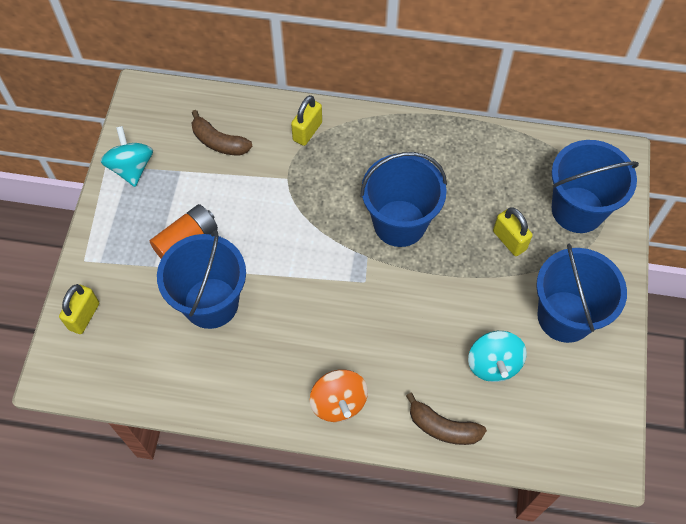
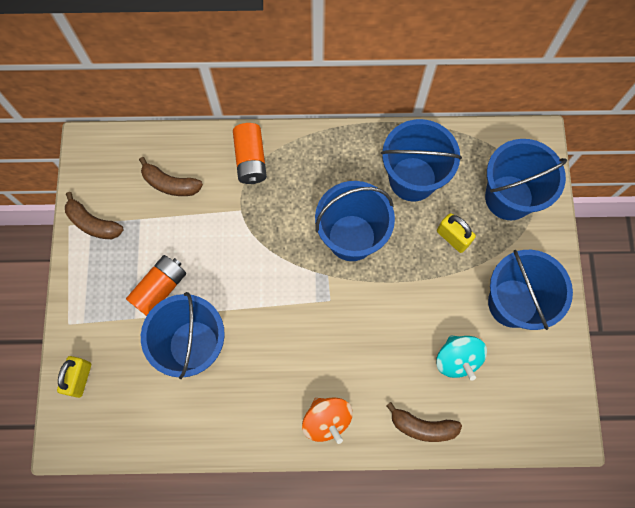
camera: 10 degrees left, 10 degrees up
(131, 167) = (93, 223): turquoise spinning top -> brown banana
(307, 131) = (251, 159): yellow padlock -> orange battery
(476, 176) = (412, 179): none -> blue bucket

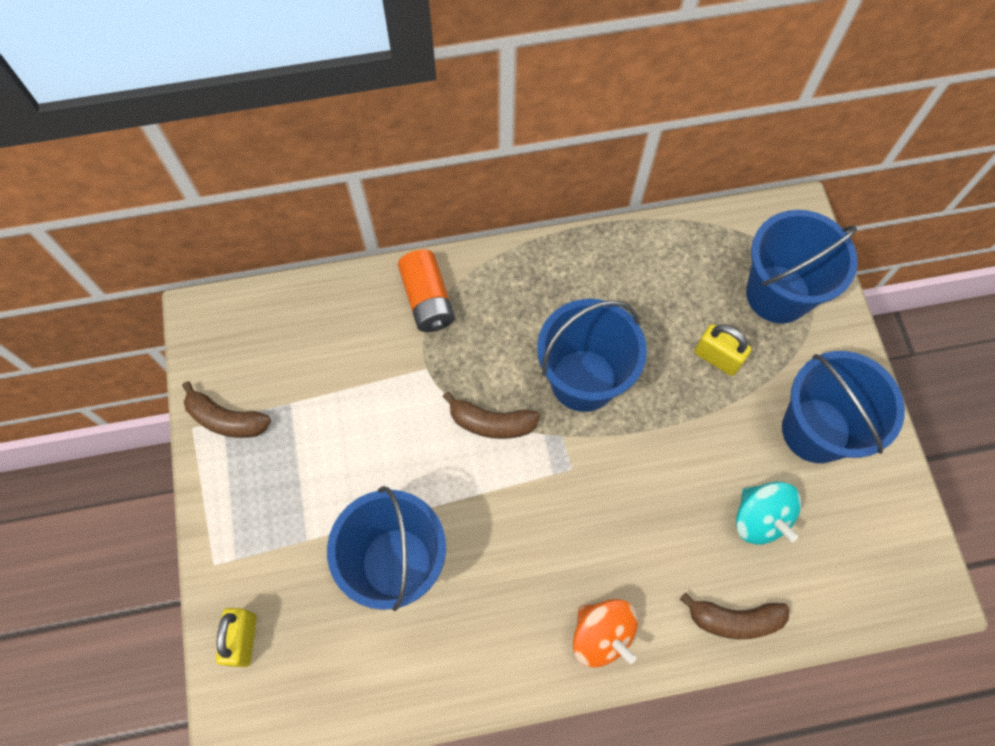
camera: 10 degrees left, 5 degrees down
(160, 288) = (335, 493): orange battery -> none
(170, 184) = (324, 349): brown banana -> brown banana (491, 423)
(412, 179) = (647, 290): blue bucket -> none

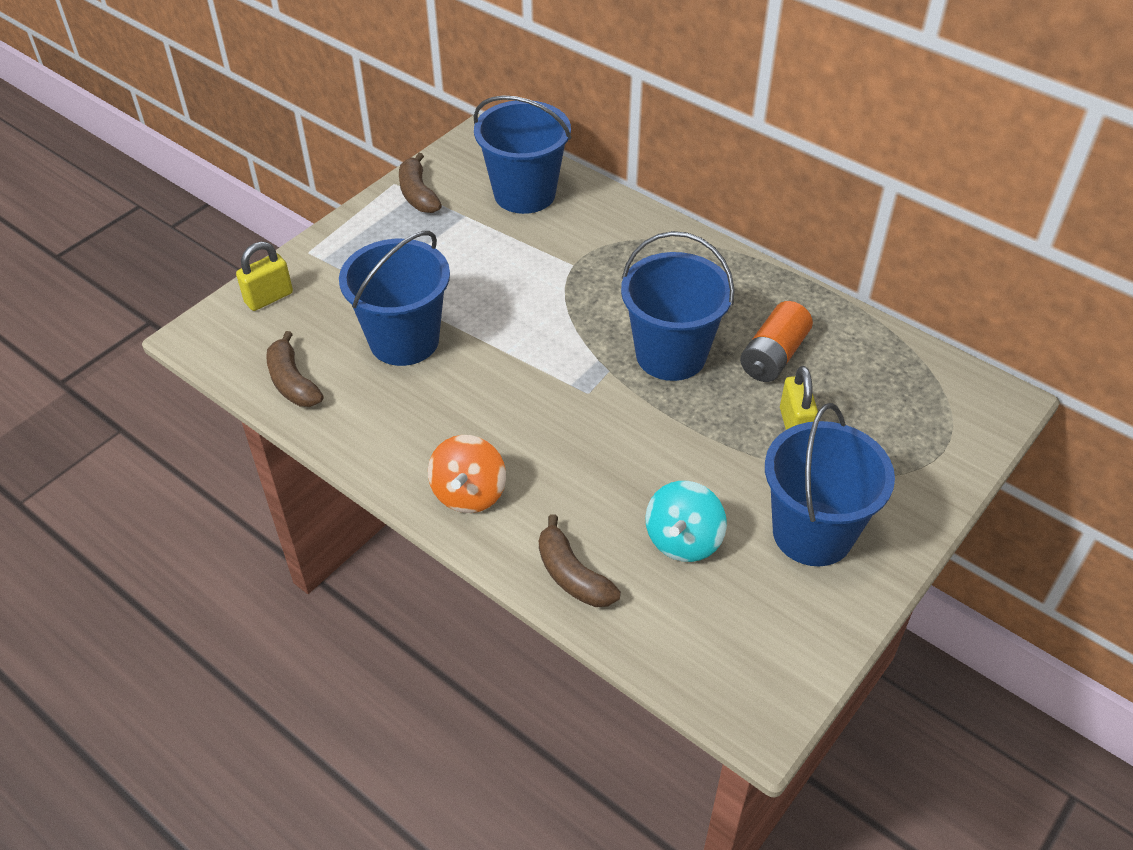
camera: 50 degrees right, 20 degrees down
(427, 299) = (628, 232): orange battery -> orange battery (773, 356)
(491, 423) = (572, 325): brown banana -> brown banana (292, 382)
(778, 294) = (907, 431): blue bucket -> blue bucket (524, 194)

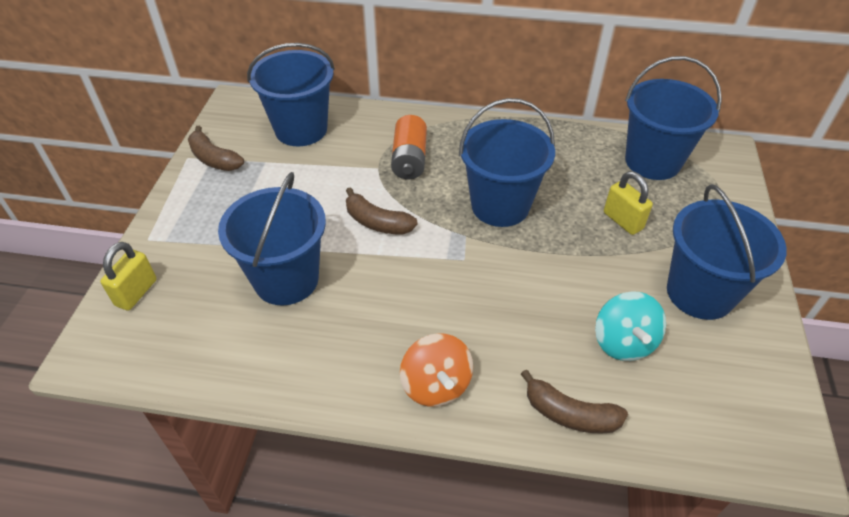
camera: 30 degrees left, 0 degrees up
(292, 382) = (210, 359): brown banana -> brown banana (377, 222)
(773, 356) = (568, 178): orange battery -> orange battery (409, 159)
(894, 376) = (652, 161): none -> blue bucket

